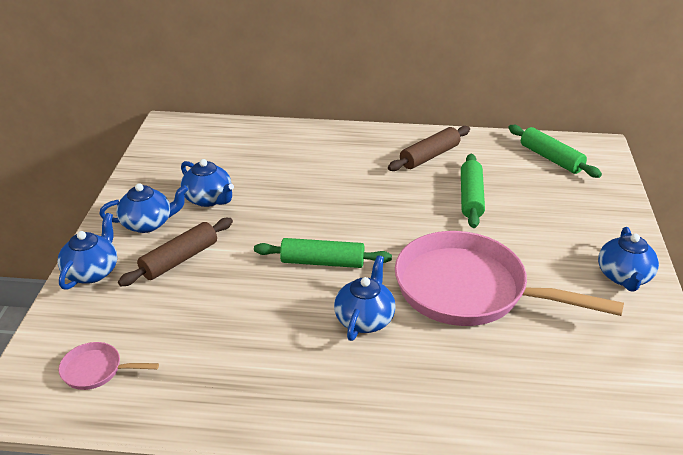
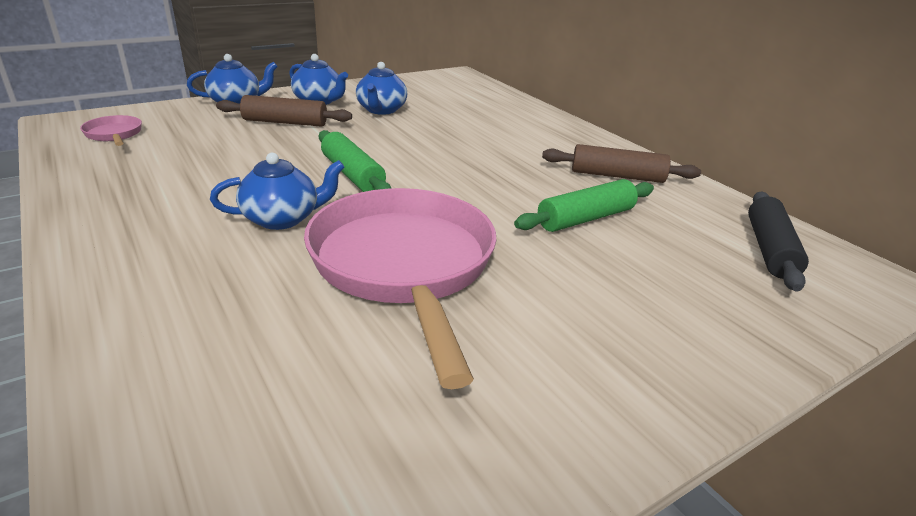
camera: 50 degrees right, 5 degrees down
(551, 158) = (770, 249): green rolling pin -> black rolling pin
(624, 277) = (605, 395): blue teapot -> none

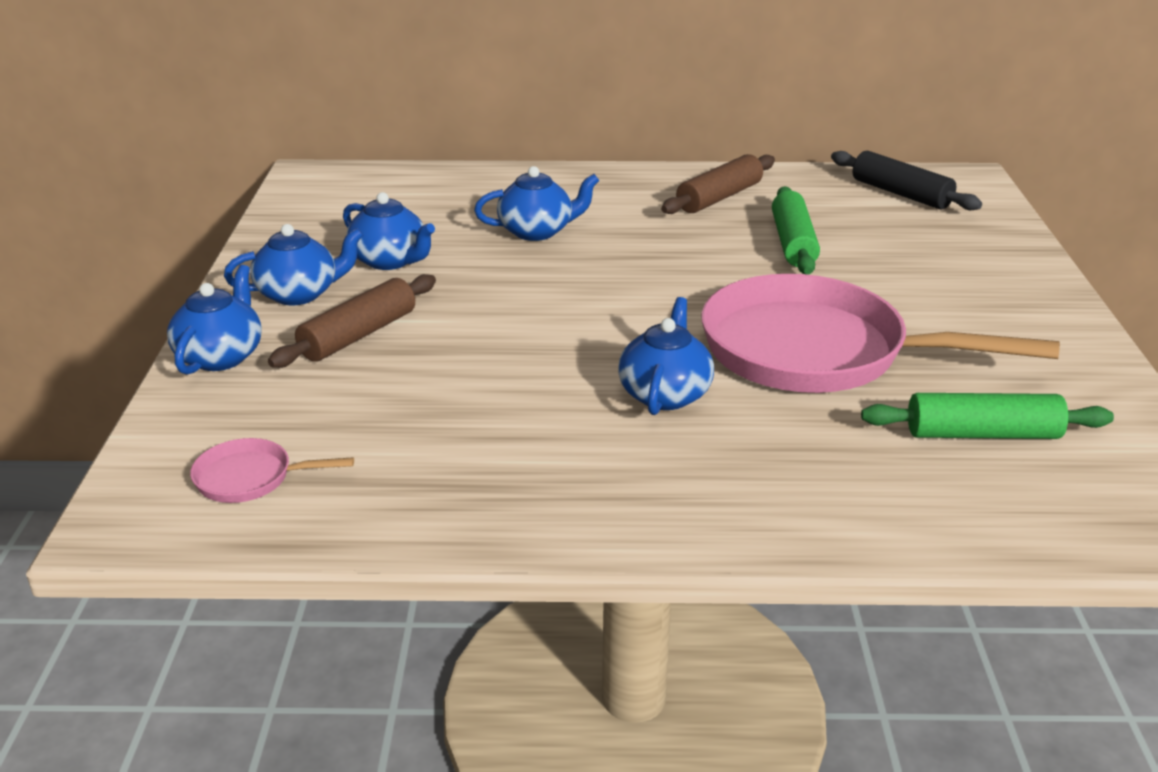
camera: 55 degrees left, 0 degrees up
(352, 174) = (584, 328): green rolling pin -> green rolling pin (982, 434)
(471, 134) = (537, 231): none -> blue teapot

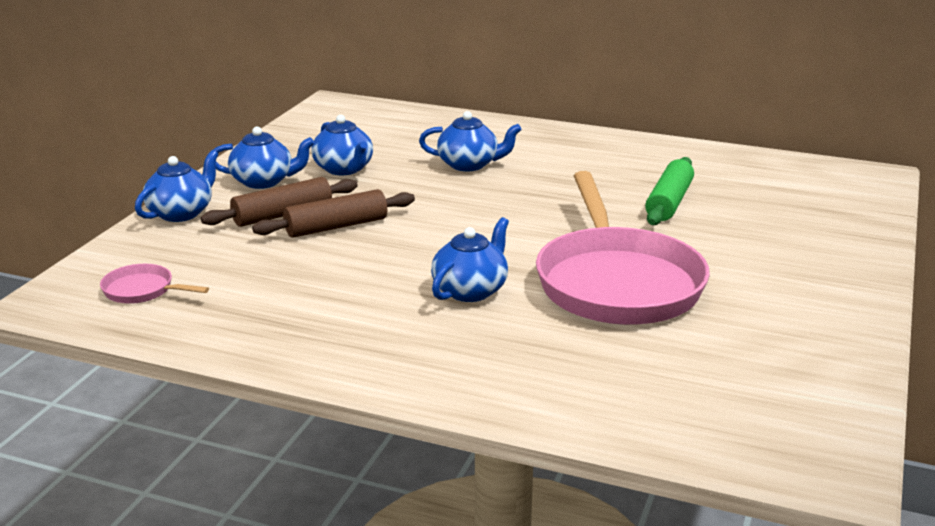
camera: 20 degrees right, 5 degrees down
(719, 197) = (636, 160): brown rolling pin -> brown rolling pin (336, 226)
(816, 352) = (616, 282): pink pan -> pink pan turned 135 degrees counterclockwise
(901, 194) = (799, 179): black rolling pin -> none
(982, 434) = (701, 363): green rolling pin -> none

